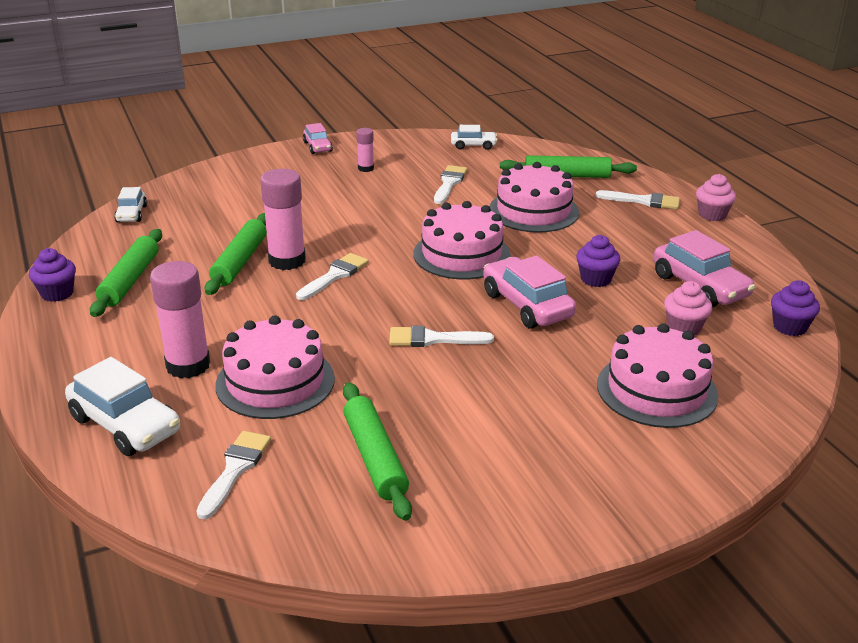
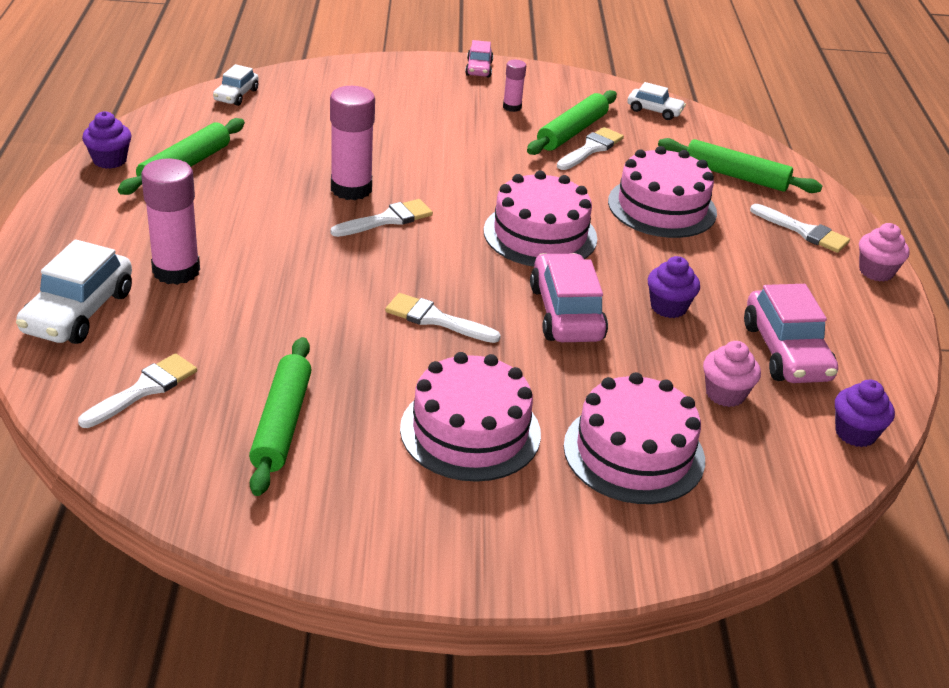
camera: 20 degrees right, 5 degrees up
(125, 425) = (78, 312): white car -> white car turned 45 degrees clockwise
(240, 261) = (303, 176): green rolling pin -> green rolling pin (572, 132)
(275, 381) = (245, 314): pink cake -> pink cake (470, 431)

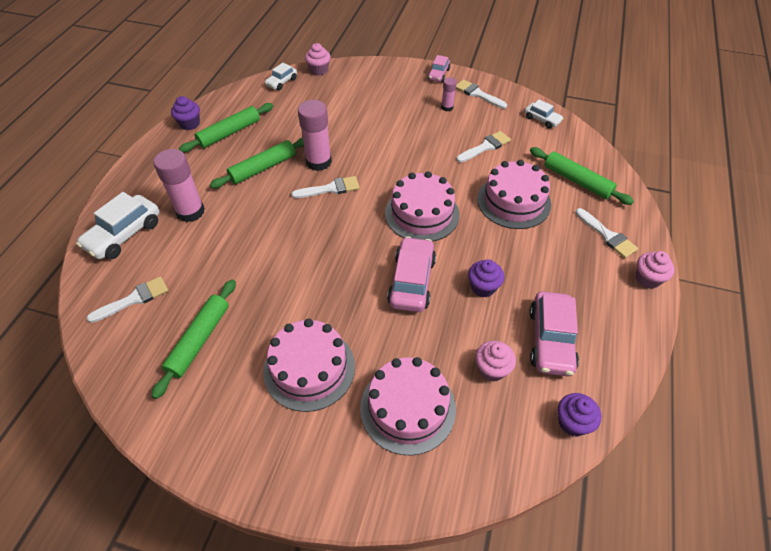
camera: 20 degrees right, 15 degrees up
(289, 76) = (319, 70): none -> pink cupcake
(435, 319) = (326, 273): white brush -> white brush (477, 94)
(572, 132) = (478, 131): green rolling pin -> green rolling pin (263, 168)

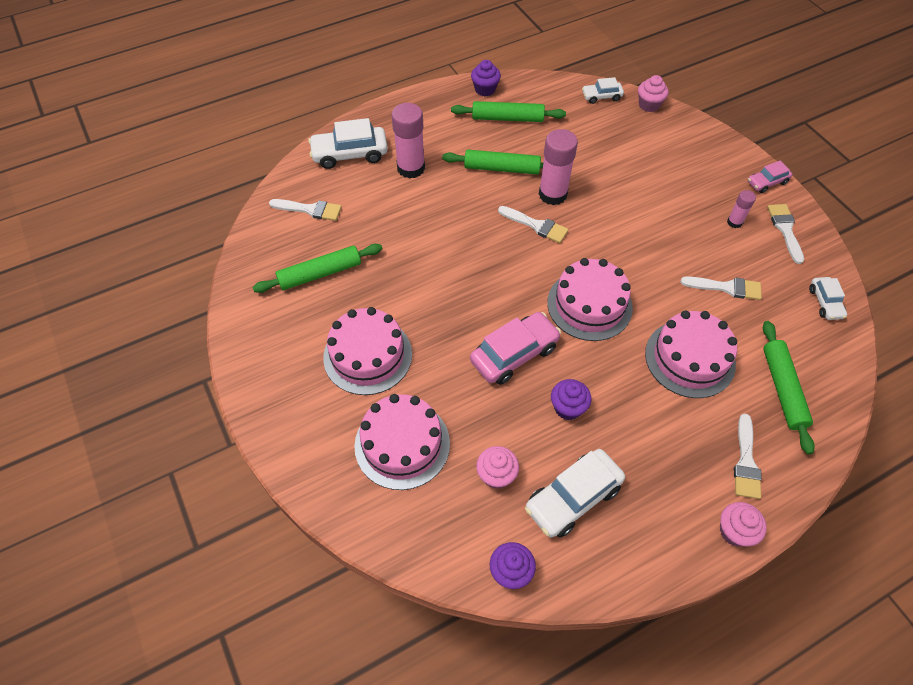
camera: 45 degrees right, 5 degrees up
(551, 340) = (573, 498): pink car -> white car

